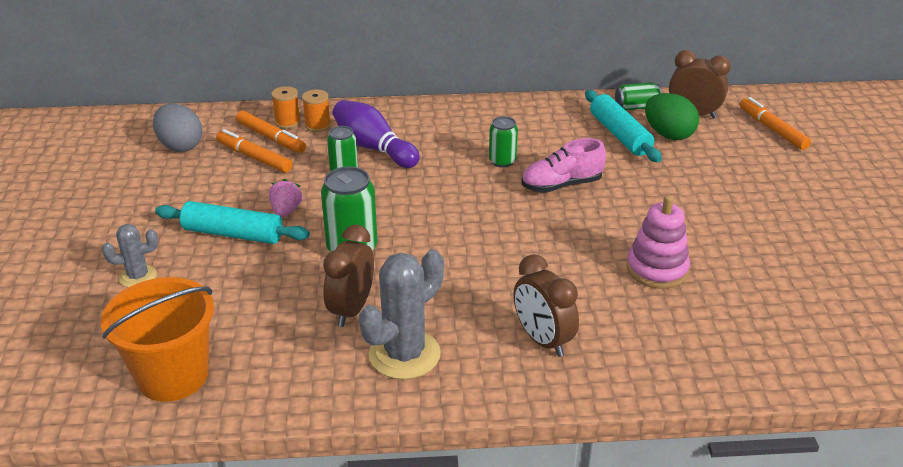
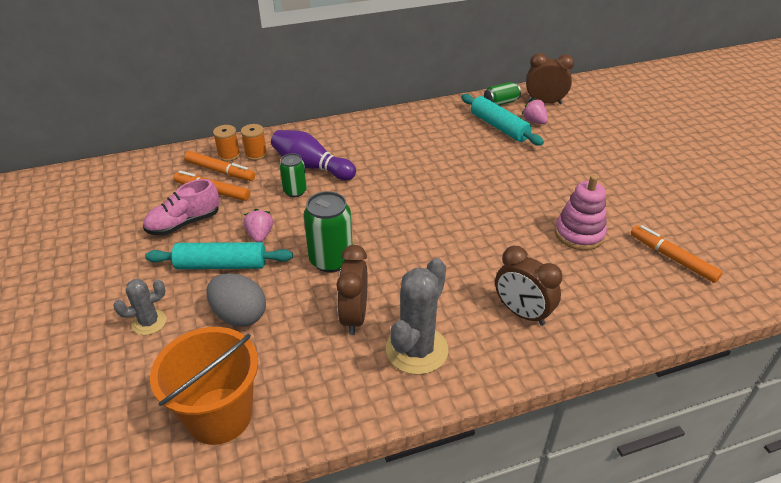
camera: 15 degrees left, 5 degrees up
(180, 146) = (142, 191): grey egg -> grey egg (239, 315)
(502, 161) = (420, 162): green can -> none
(561, 185) = (474, 175): pink shoe -> pink shoe (184, 223)
(668, 135) = (534, 121): green egg -> pink strawberry
(772, 129) = (605, 106): orange marker -> orange marker (672, 258)

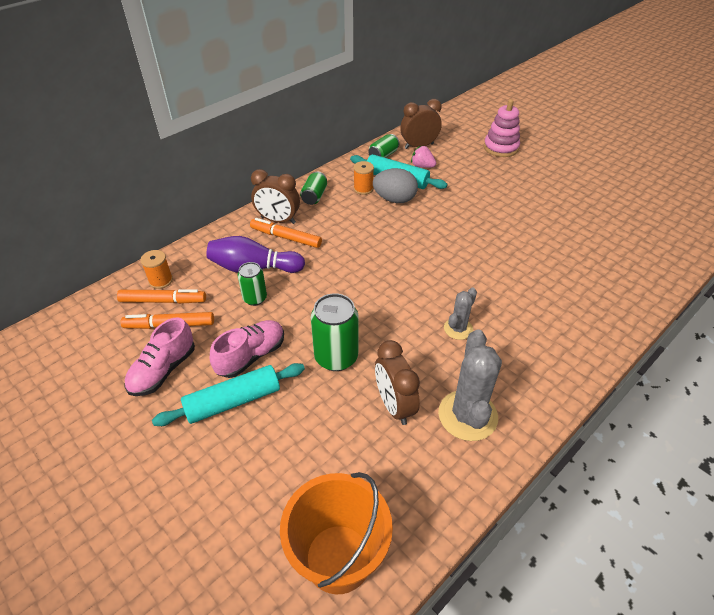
camera: 25 degrees left, 5 degrees up
(149, 322) = (199, 492): grey cactus -> grey cactus (458, 329)
(239, 315) = (287, 447): grey egg -> grey egg (394, 199)
(256, 154) = (189, 271): orange spool -> orange spool (363, 189)
(260, 235) = (251, 356): pink strawberry -> pink shoe
(407, 122) = (314, 196): none -> green can
(522, 313) = (527, 347): brown clock -> brown clock (278, 220)
(579, 234) = (523, 260): pink stacking toy -> pink stacking toy (501, 148)
(672, 258) = (601, 258): orange marker -> orange marker (286, 237)

